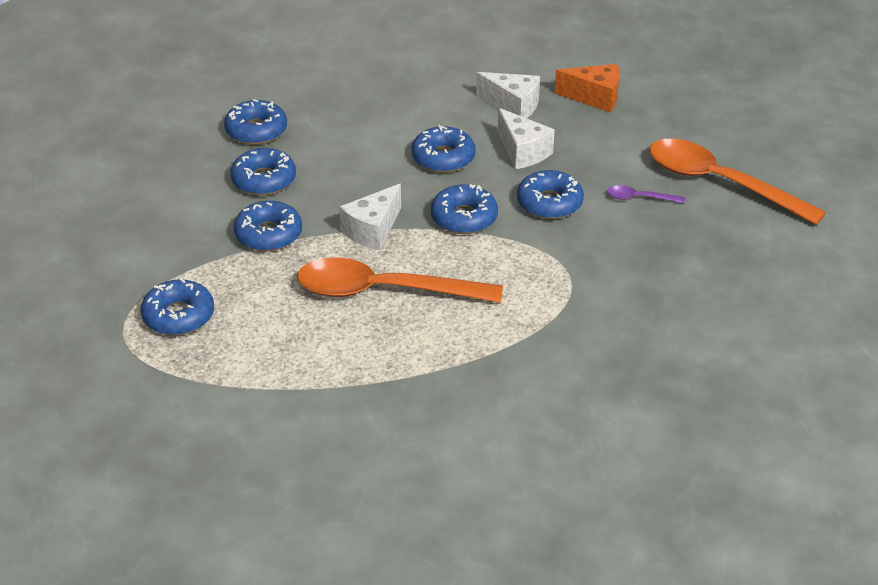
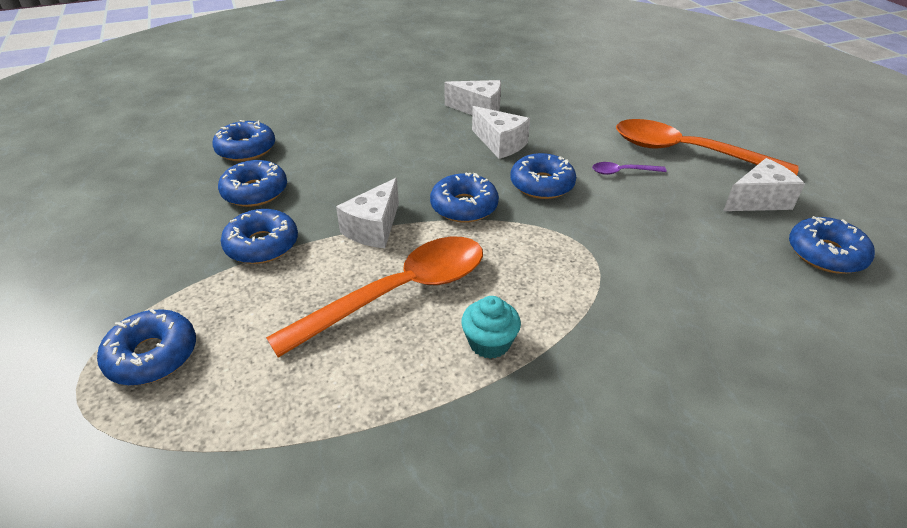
camera: 10 degrees left, 0 degrees up
(384, 291) = (398, 293): orange spoon -> orange spoon turned 150 degrees clockwise
(443, 158) = (429, 155): blue donut -> blue donut (825, 254)
(451, 339) = (489, 343): none -> turquoise cupcake
(594, 97) = (546, 98): orange cheese -> none
(763, 244) = (758, 200): none -> white cheese

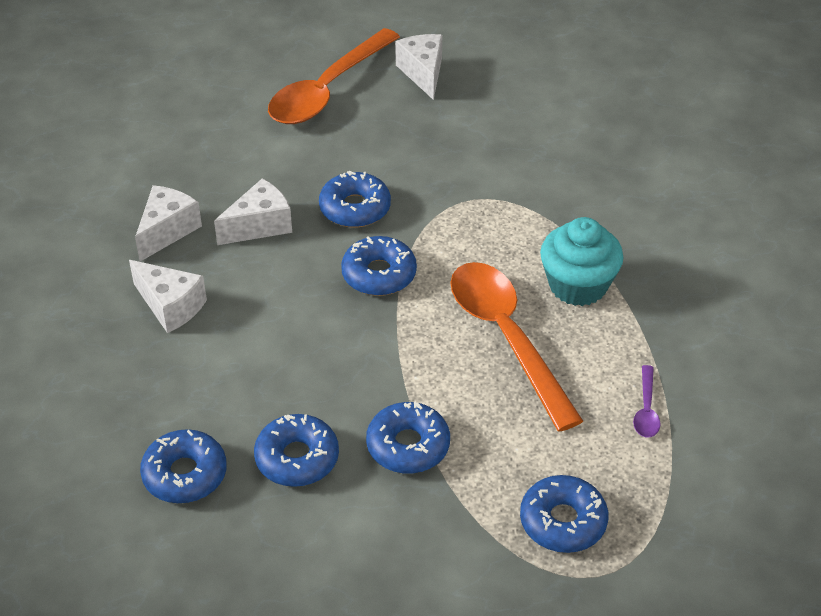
camera: 80 degrees left, 5 degrees up
(374, 228) = (400, 350): white cheese -> white cheese (170, 306)
(489, 343) = (578, 285): turquoise cupcake -> turquoise cupcake, size x1.63
(622, 172) = (349, 145): purple spoon -> purple spoon (646, 409)
(825, 254) = (505, 64): blue donut -> none

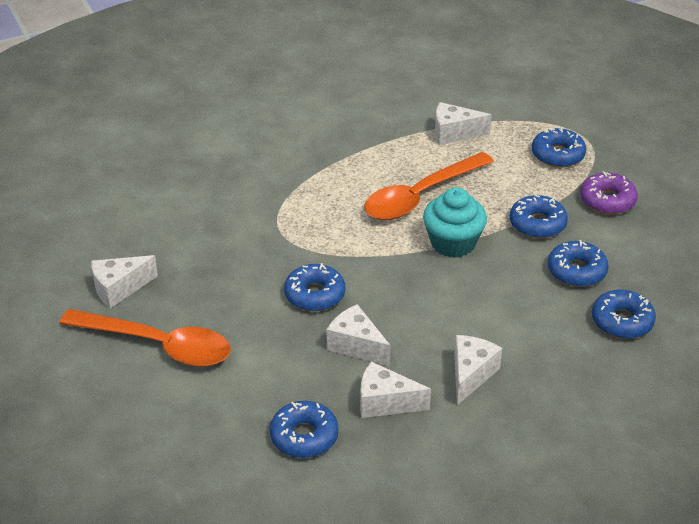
camera: 105 degrees left, 5 degrees down
(379, 274) = (385, 267): blue donut -> blue donut (304, 436)
(433, 547) = (607, 200): none -> purple donut
(578, 285) = (355, 172): turquoise cupcake -> turquoise cupcake (453, 243)
(646, 409) = (454, 133): purple spoon -> white cheese

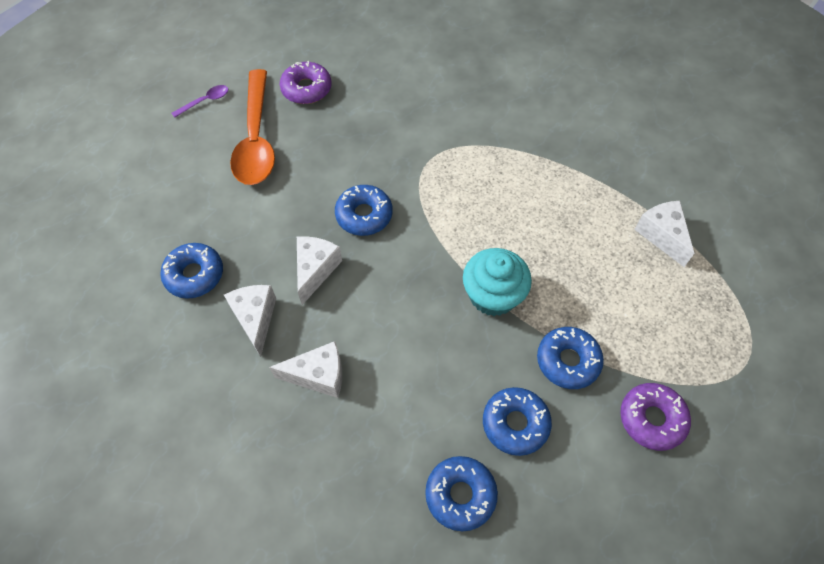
camera: 65 degrees right, 20 degrees up
(68, 373) = (205, 101): none -> purple spoon
(119, 289) = (306, 89): white cheese -> purple donut
(420, 196) = (544, 243): orange spoon -> none
(557, 155) = (696, 343): blue donut -> none

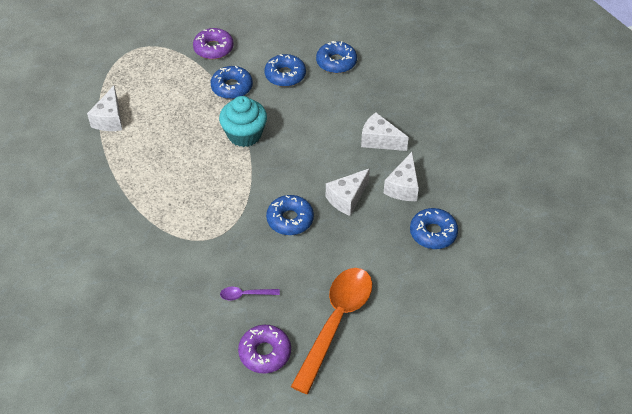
camera: 150 degrees left, 10 degrees down
(205, 101) = (363, 385): purple spoon -> purple spoon (245, 295)

